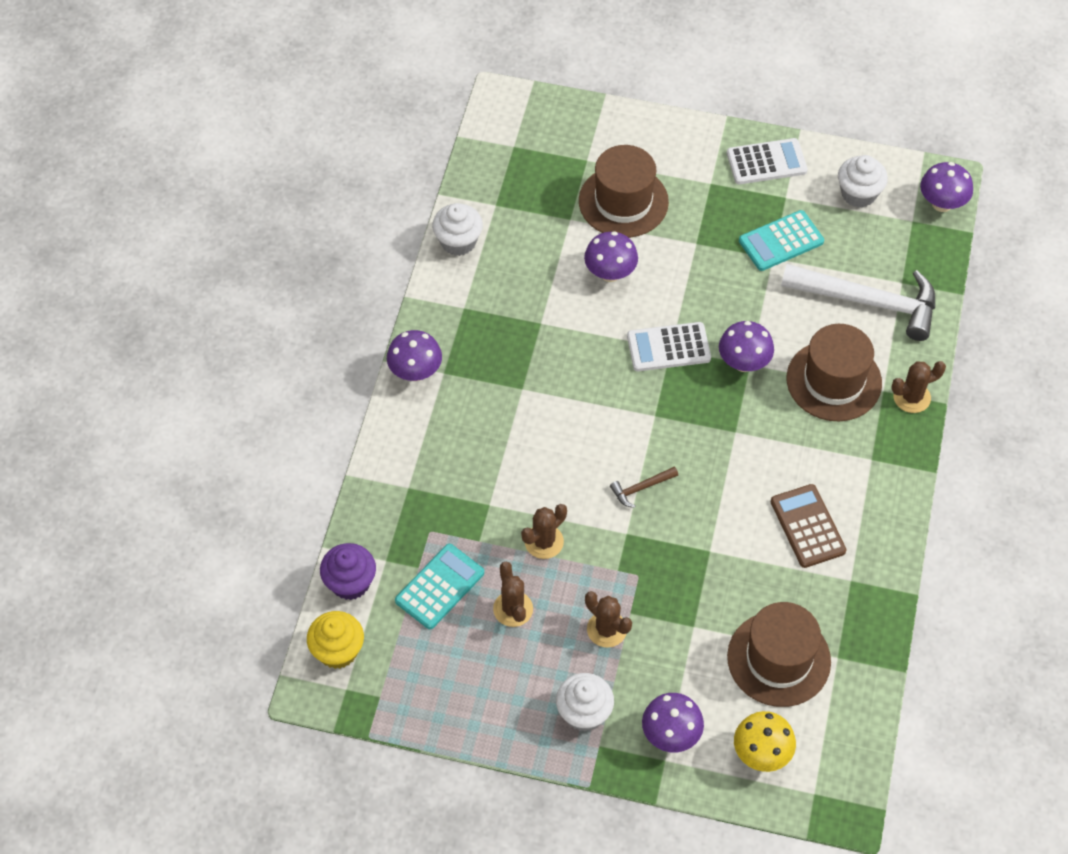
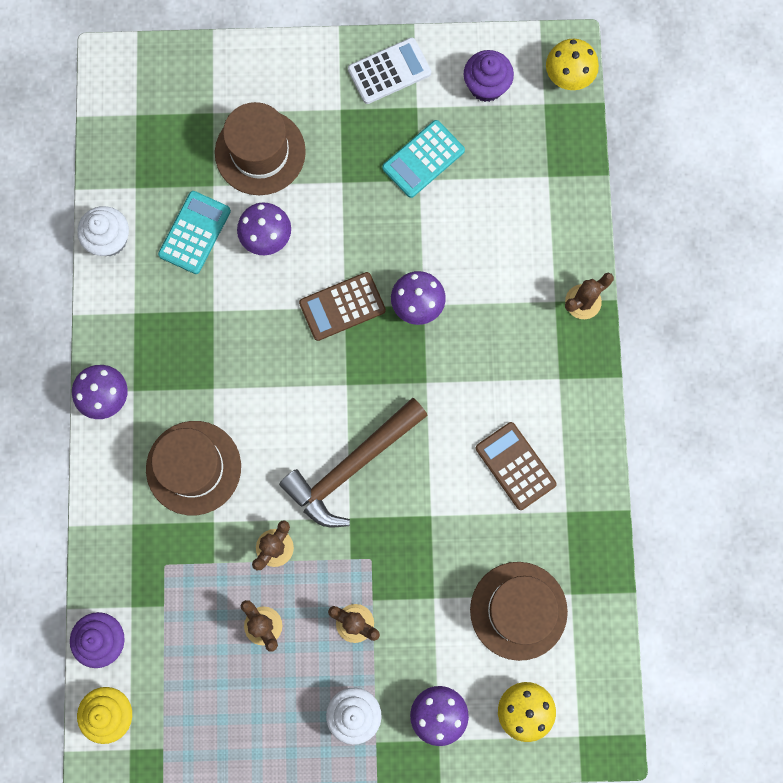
camera: 15 degrees left, 20 degrees up
(439, 587) = (189, 621): turquoise calculator -> turquoise calculator (194, 233)
(641, 488) = (352, 466): brown hammer -> brown hammer, size x2.40
(668, 347) = (342, 306): white calculator -> brown calculator
(834, 381) = (506, 302): brown hat -> brown hat (193, 468)
(858, 194) = (486, 86): white cupcake -> purple cupcake
(868, 302) = (520, 206): white hammer -> none
(942, 203) = (568, 77): purple mushroom -> yellow mushroom

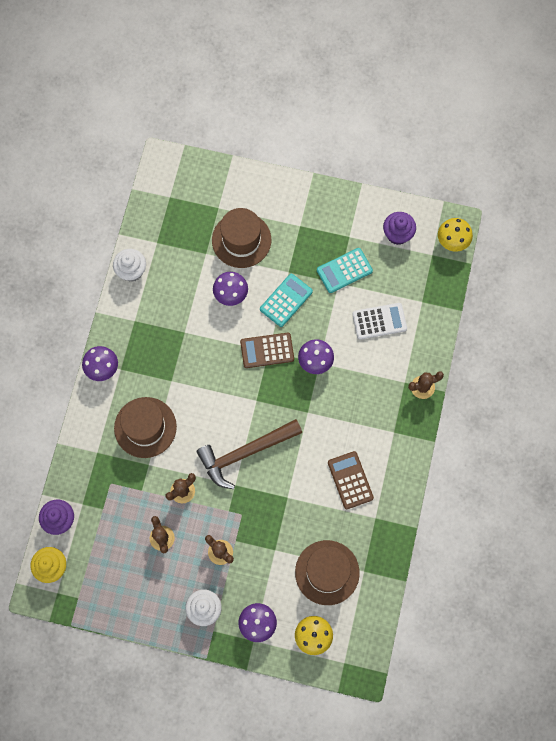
camera: 15 degrees right, 5 degrees down
(194, 233) = (186, 280): turquoise calculator -> turquoise calculator (286, 300)
(389, 71) = (338, 209): white calculator -> white calculator (379, 321)

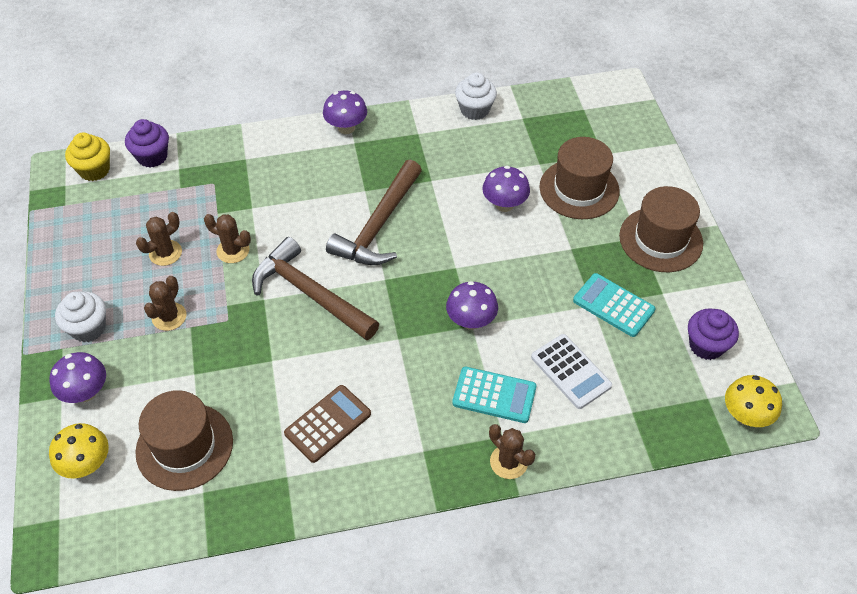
camera: 65 degrees right, 20 degrees down
(145, 427) = (296, 188): brown hat -> brown hat (660, 239)
(208, 384) = (379, 225): none -> brown hammer
(267, 350) = (455, 265): brown calculator -> none
(286, 300) = (532, 260): turquoise calculator -> turquoise calculator (494, 395)

